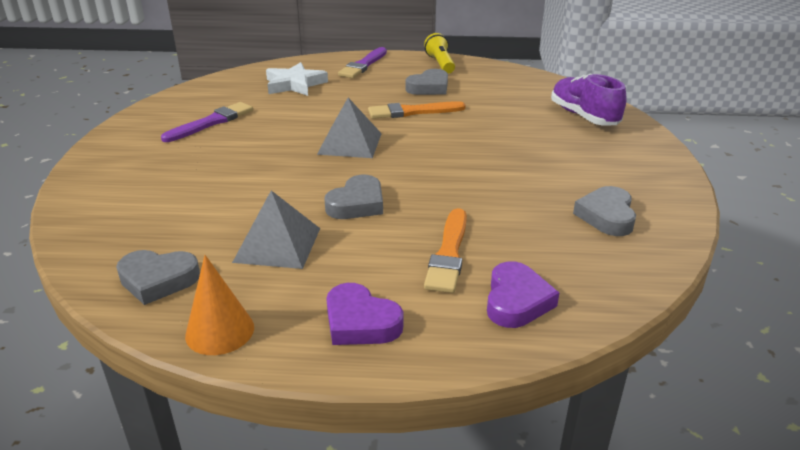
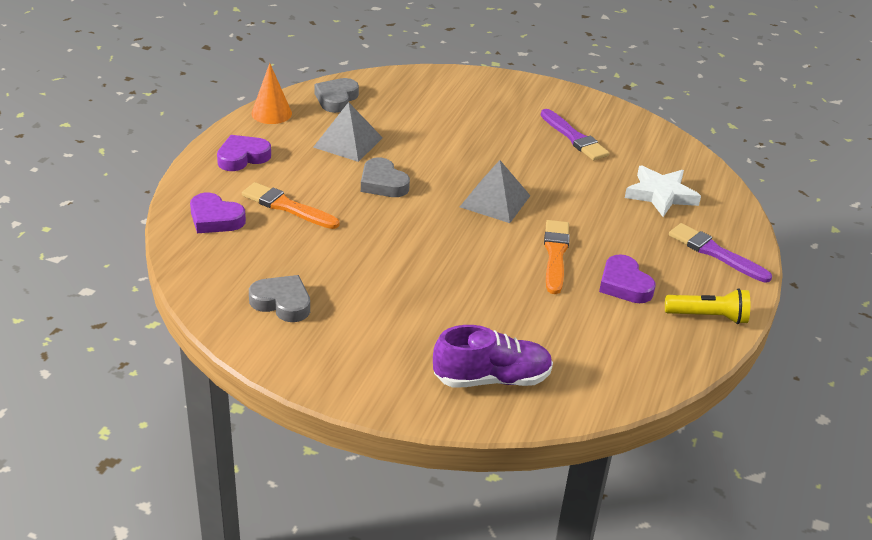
camera: 105 degrees right, 5 degrees up
(429, 87) = (624, 284): grey heart -> purple heart

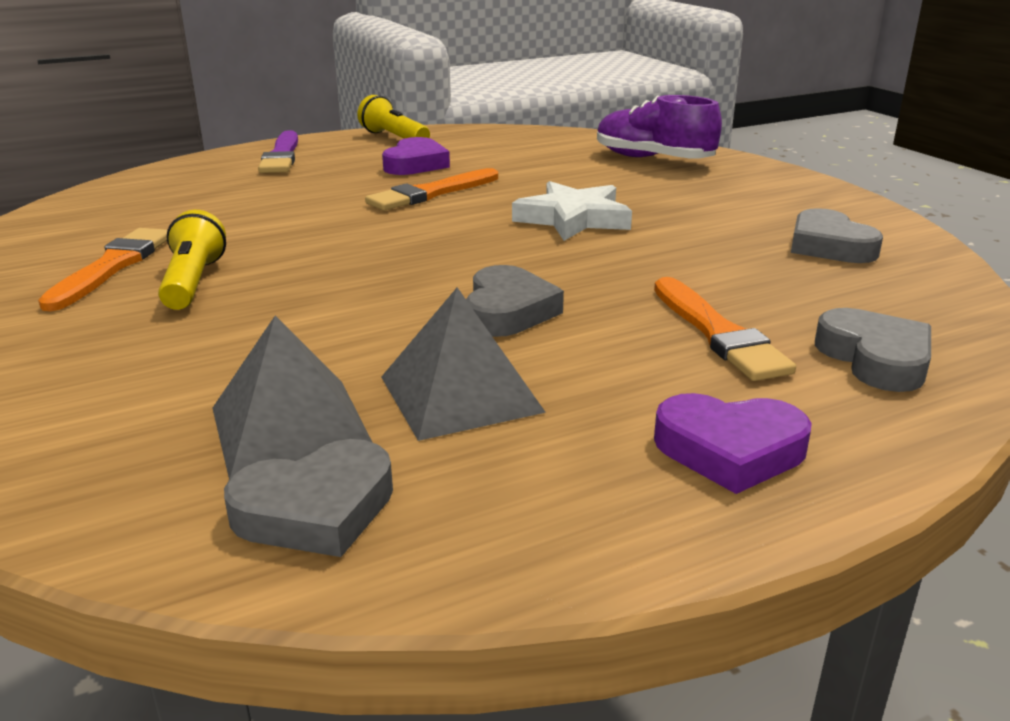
camera: 135 degrees left, 10 degrees down
(215, 219) = (875, 358): purple heart -> grey heart
(271, 113) = (537, 543): orange cone -> none
(495, 201) = (392, 245): grey pyramid -> grey pyramid (290, 426)
(526, 145) = (193, 282): none -> yellow flashlight
(574, 138) = (112, 267): purple brush -> orange brush
(661, 195) = (200, 194): white star -> white star (573, 219)

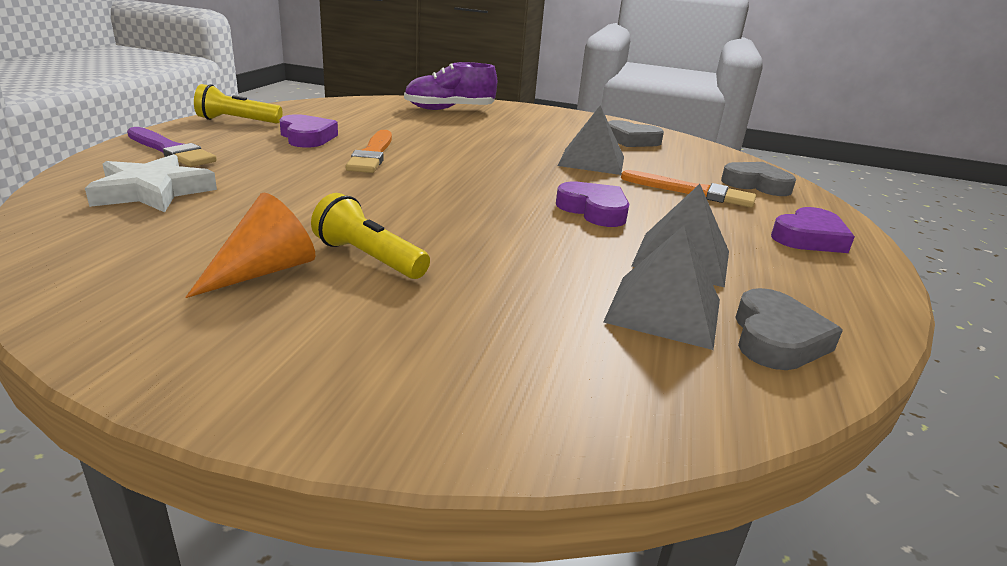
camera: 50 degrees left, 0 degrees up
(112, 267) = (263, 271): orange brush -> orange cone
(508, 311) = (594, 210): grey heart -> purple heart
(573, 219) = (495, 152): white star -> white star (152, 191)
(676, 257) = (591, 161): none -> grey pyramid

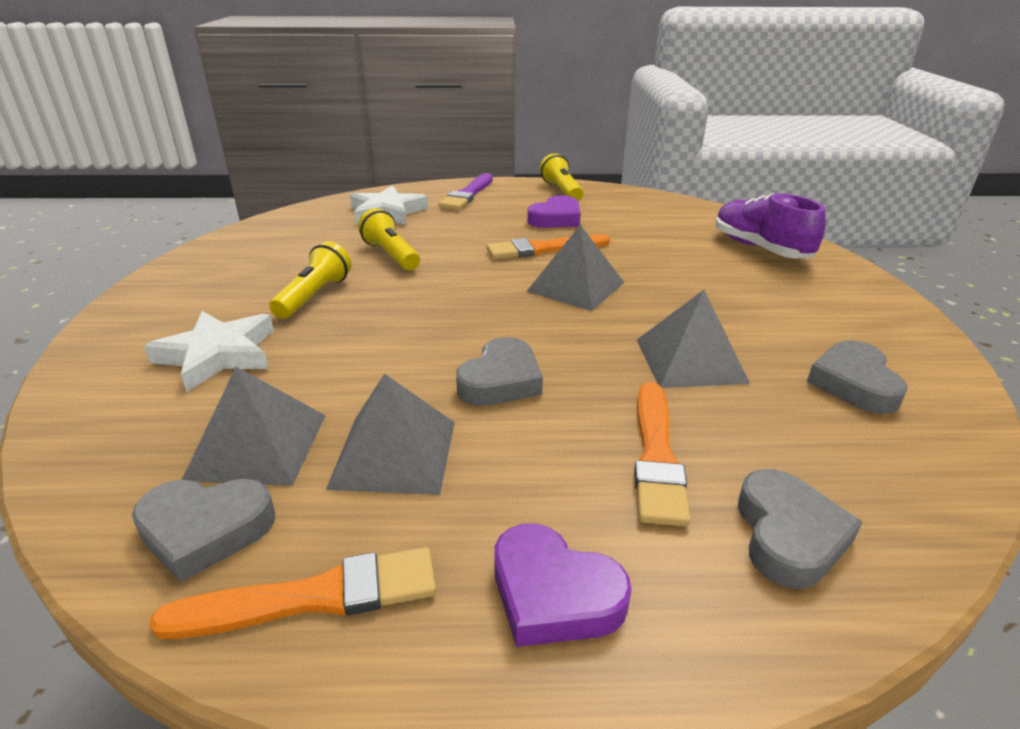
camera: 75 degrees right, 5 degrees up
(263, 271) = (280, 271): orange cone -> none
(299, 209) = (391, 255): none -> yellow flashlight
(460, 161) = (576, 287): none -> grey pyramid
(477, 323) = (218, 355): none -> white star
(594, 210) = (501, 380): purple heart -> grey heart
(832, 301) = (314, 597): none -> orange brush

